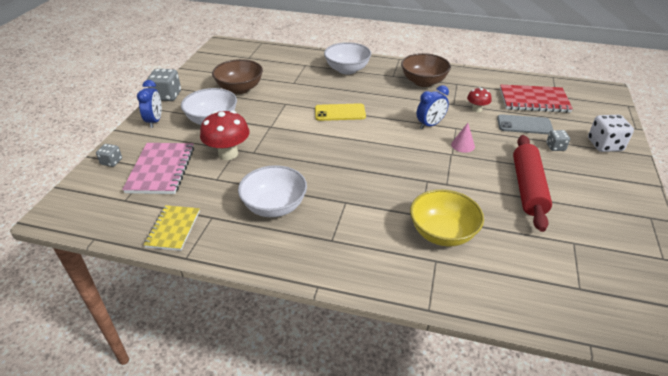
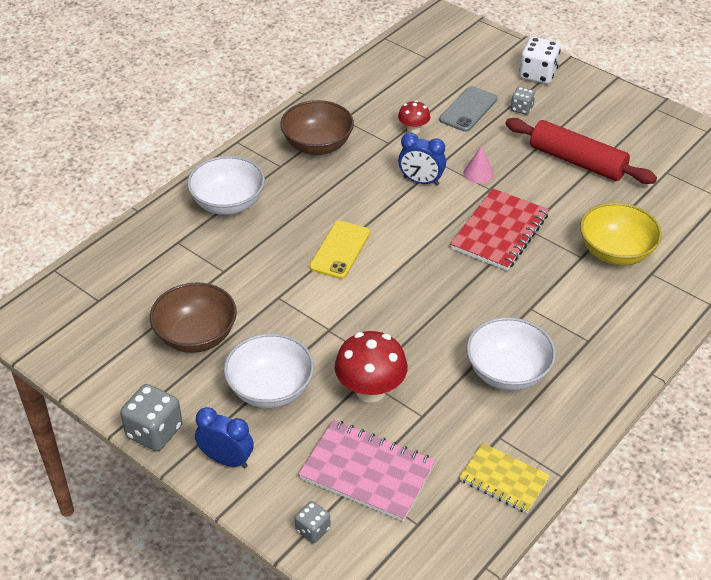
camera: 65 degrees left, 5 degrees up
(430, 125) = (421, 181): blue clock -> blue clock turned 120 degrees clockwise
(534, 100) = (425, 78): red notebook -> red notebook (499, 232)

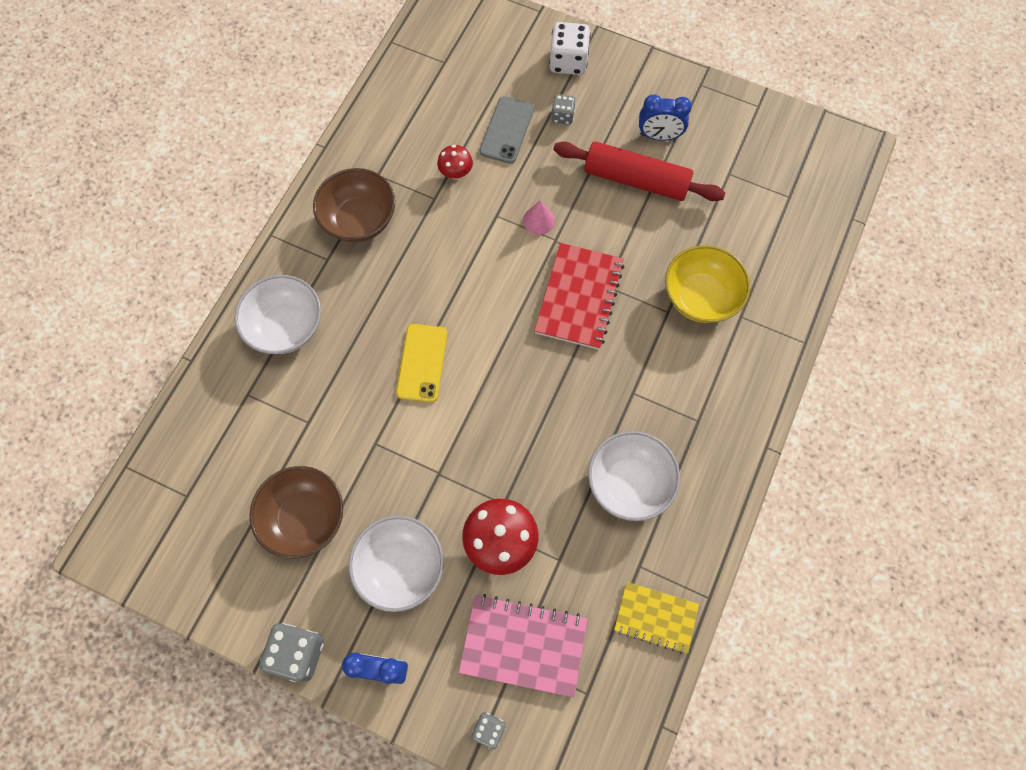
camera: 15 degrees left, 25 degrees up
(421, 181) = (482, 246): blue clock -> blue clock (659, 136)

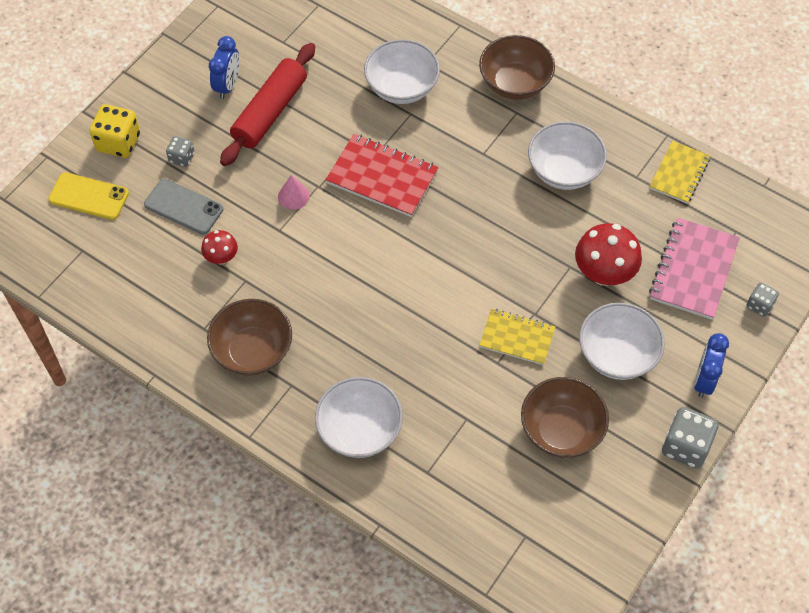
camera: 80 degrees left, 10 degrees down
(407, 459) = (517, 338): none -> yellow notebook
(422, 363) = (423, 313): yellow phone -> yellow phone (89, 196)
(568, 62) = (118, 142): white dice -> yellow dice
(700, 297) = (401, 87): yellow bowl -> white bowl
(738, 413) = (515, 83): none -> brown bowl

